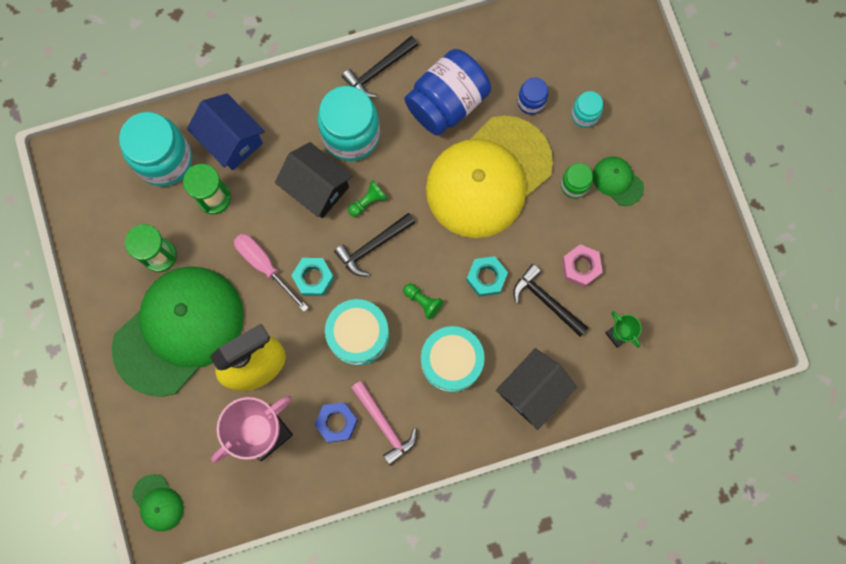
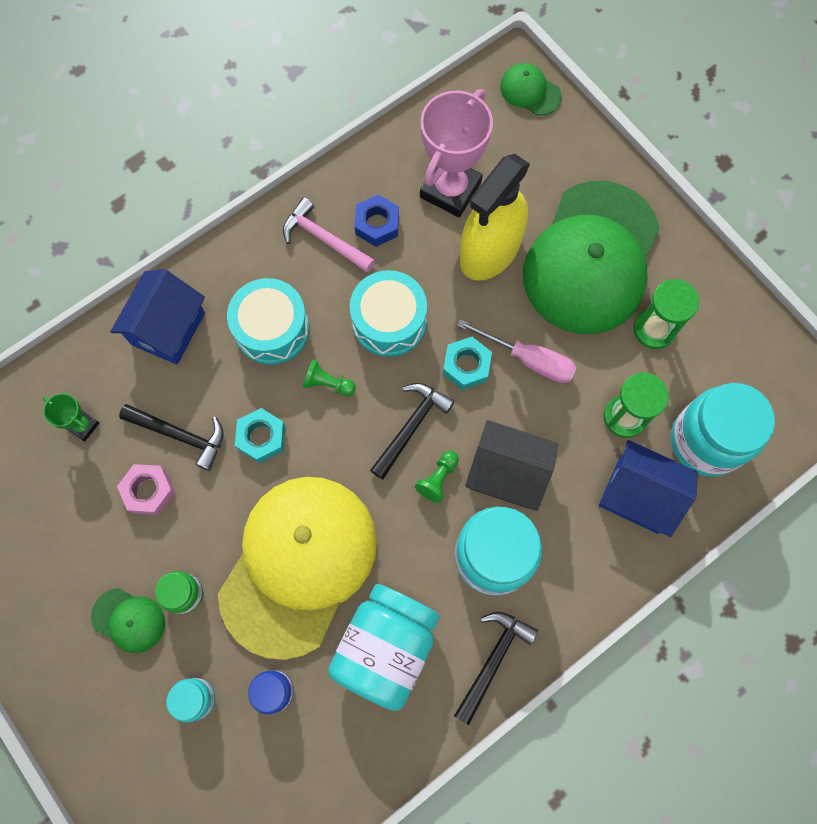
camera: 160 degrees right, 5 degrees down
(447, 103) = (386, 647): blue jar -> turquoise jar
(532, 391) = (168, 329): black house -> blue house

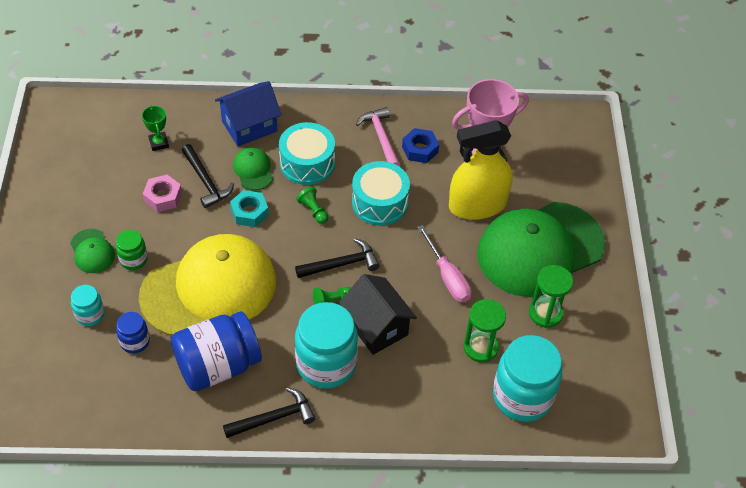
camera: 35 degrees right, 20 degrees down
(386, 647) = (218, 365): turquoise jar -> blue jar
(466, 366) = (405, 255): turquoise nut -> none
(530, 91) = (583, 138): green cap -> green cap (253, 170)
(638, 495) = (449, 395): blue house -> none

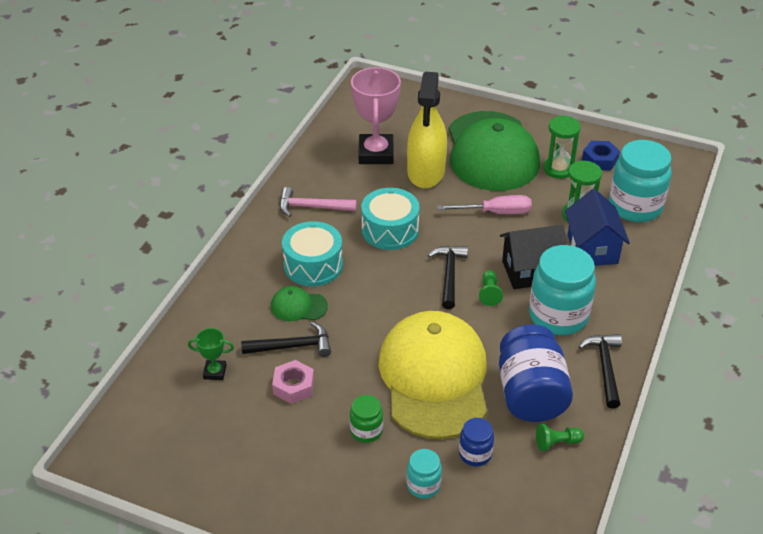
camera: 65 degrees left, 10 degrees down
(92, 251) = (337, 465): green cap -> none
(249, 126) = (238, 294): blue house -> blue house (592, 249)
(249, 212) = (352, 323): turquoise nut -> none
(313, 210) = (375, 276): green pawn -> green pawn (557, 443)
(420, 149) = (341, 187): blue nut -> blue nut (600, 160)

